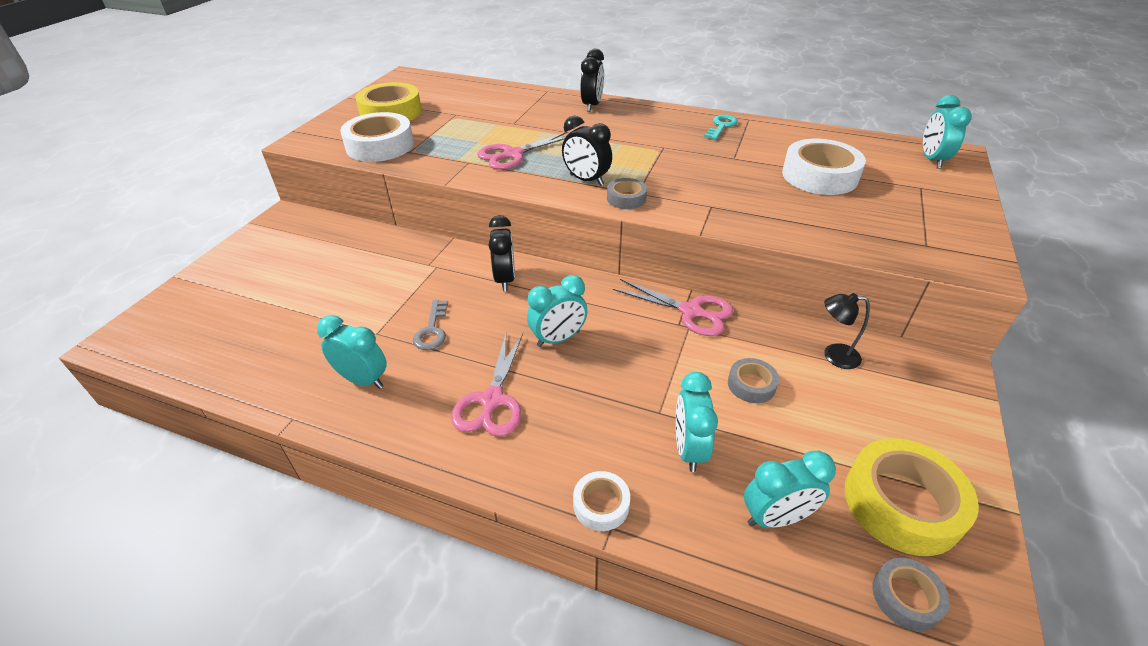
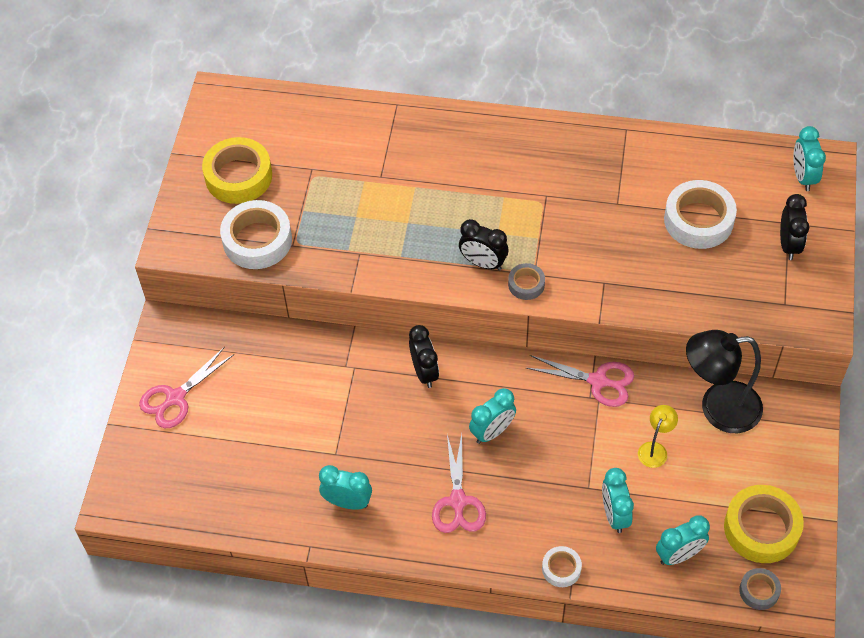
camera: 10 degrees left, 15 degrees up
(432, 330) = (382, 442): grey key -> none
(513, 154) = (399, 233): pink scissors -> pink scissors (176, 397)
(592, 105) = (455, 128): black clock -> black clock (789, 245)
(721, 126) = (599, 148): turquoise key -> none
(751, 385) = (655, 449): grey tape -> yellow lamp
(834, 355) = (718, 408): black lamp -> black lamp, size x2.09

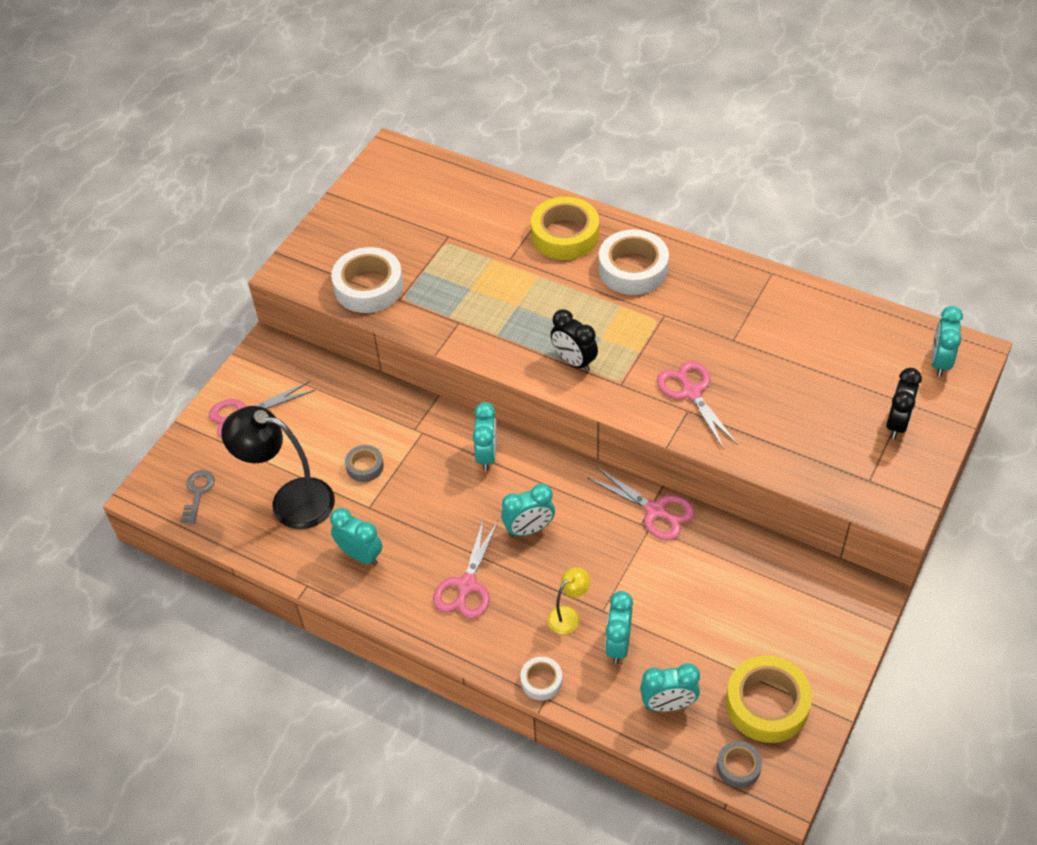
camera: 20 degrees right, 5 degrees down
(164, 488) = (198, 493): none -> grey key
(238, 176) = (377, 226): yellow tape -> yellow tape (565, 235)
(424, 372) = (487, 455): black clock -> turquoise clock
(526, 284) = (608, 392): grey tape -> grey tape (365, 466)
(601, 264) = (691, 392): none -> pink scissors
(655, 449) = (686, 593): yellow lamp -> yellow lamp (568, 615)
(698, 220) = (810, 376): white tape -> white tape (633, 269)
(718, 408) = (769, 571): black lamp -> black lamp (290, 500)

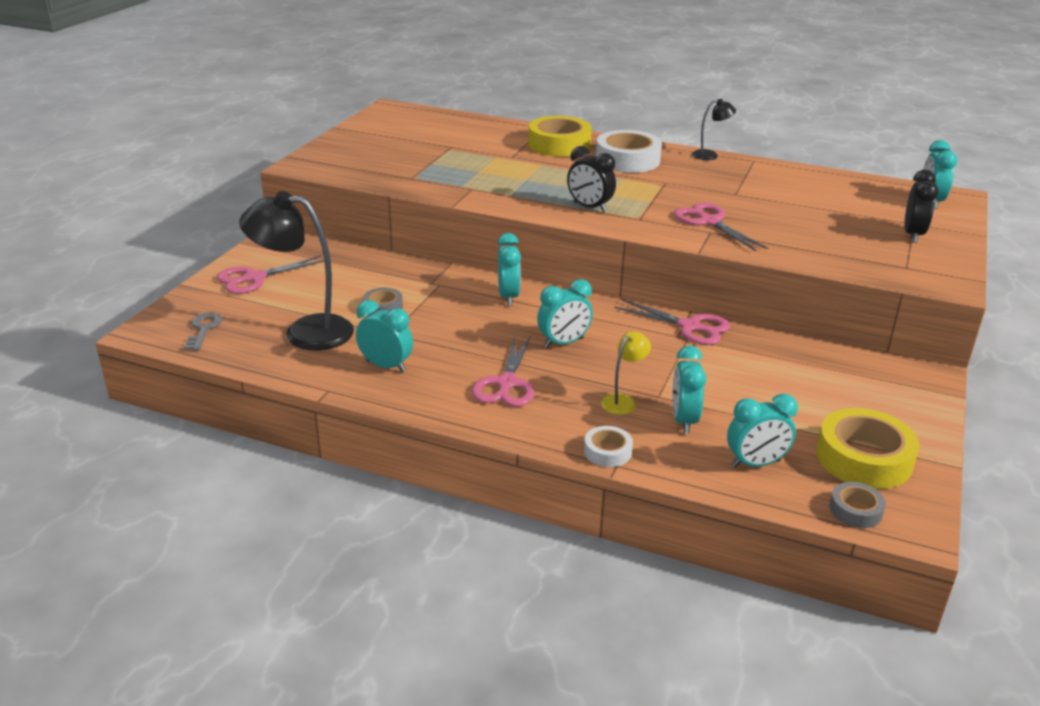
camera: 10 degrees left, 20 degrees down
(368, 287) = (380, 172): white tape -> none
(726, 261) = (710, 155): none -> black lamp

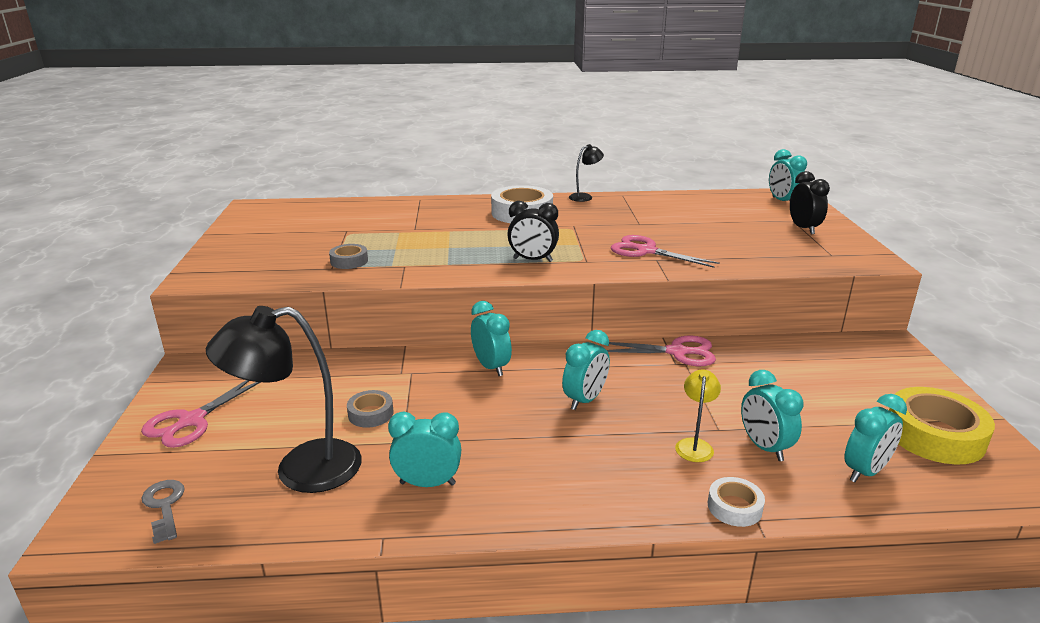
camera: 25 degrees left, 5 degrees down
(506, 383) = (570, 462): pink scissors -> none
(559, 145) = (448, 211): yellow tape -> none
(855, 510) = (986, 490): grey tape -> grey tape (349, 261)

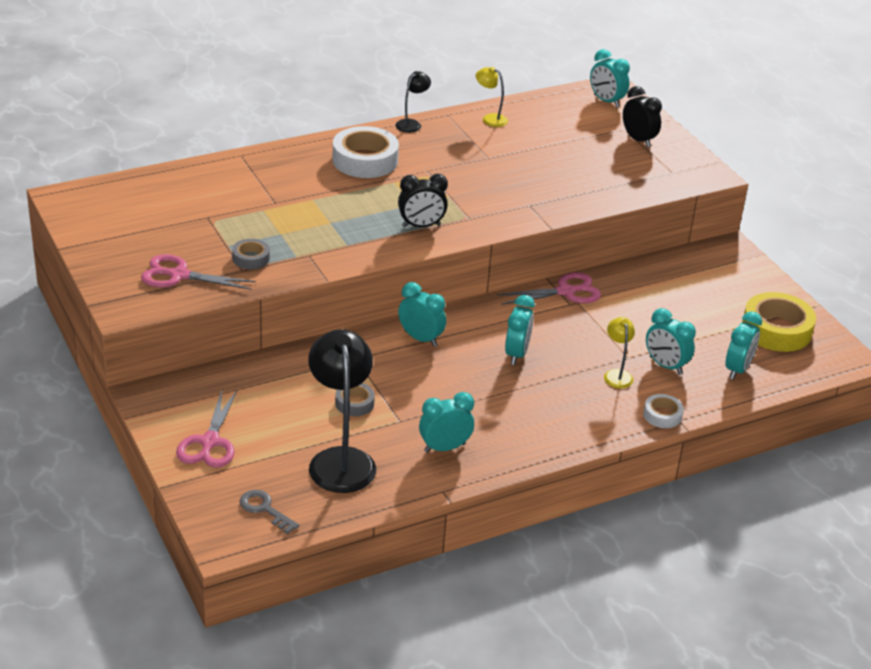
camera: 25 degrees left, 10 degrees up
(301, 469) = (340, 460): black lamp -> black lamp turned 120 degrees clockwise
(646, 251) = (515, 195): pink scissors -> pink scissors (179, 275)
(660, 201) = (490, 119): none -> yellow lamp

